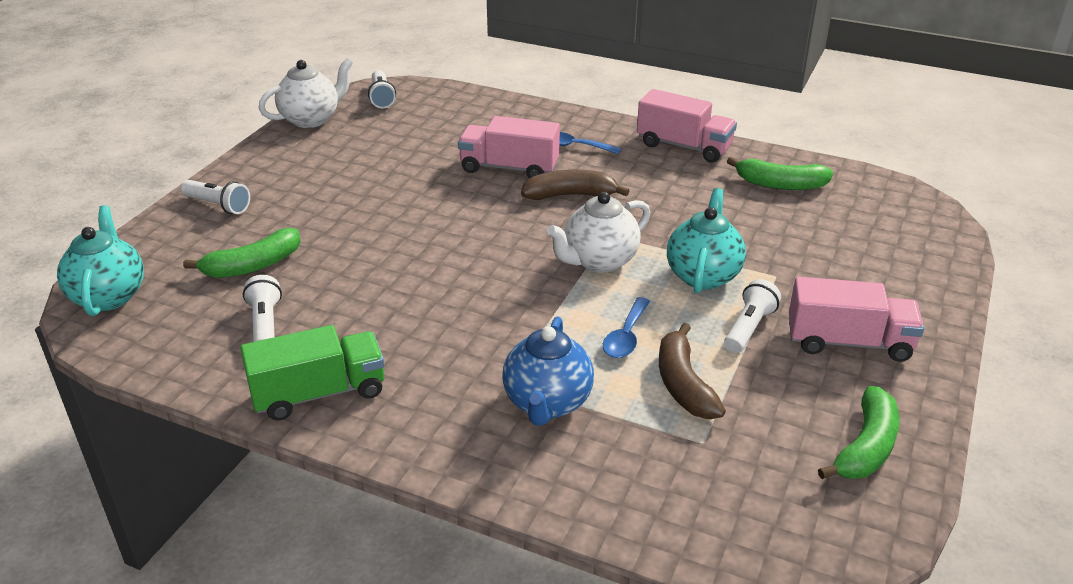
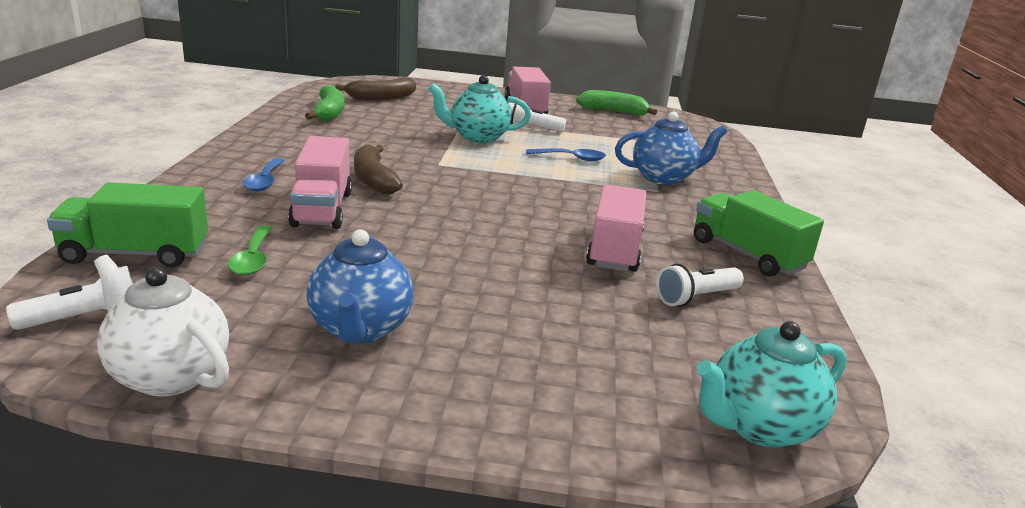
camera: 110 degrees left, 10 degrees down
(218, 206) = (494, 397): white flashlight -> none
(253, 266) = (611, 329): green banana -> none
(319, 171) = (360, 329): none -> blue teapot
(432, 140) = (253, 258): none -> green spoon
(455, 106) = (135, 254): none -> green truck
(599, 261) = (481, 167): white teapot -> none
(683, 384) = (605, 144): brown banana -> brown banana (381, 97)
(684, 146) = (261, 139): pink truck -> pink truck (614, 250)

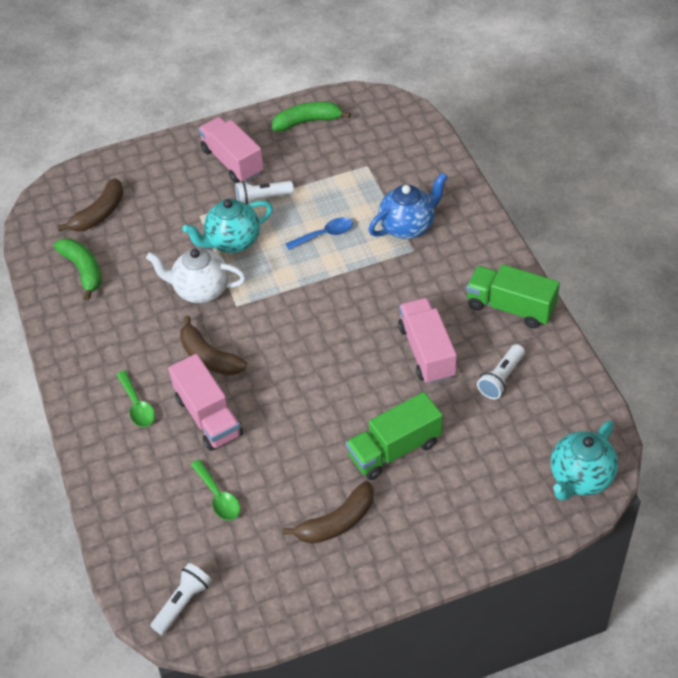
camera: 20 degrees left, 25 degrees up
(135, 254) = (144, 535): green truck -> green truck (394, 449)
(168, 375) = (272, 614): white teapot -> white teapot (201, 290)
(265, 181) = (137, 405): blue spoon -> green spoon
(360, 329) = (337, 522): blue teapot -> brown banana

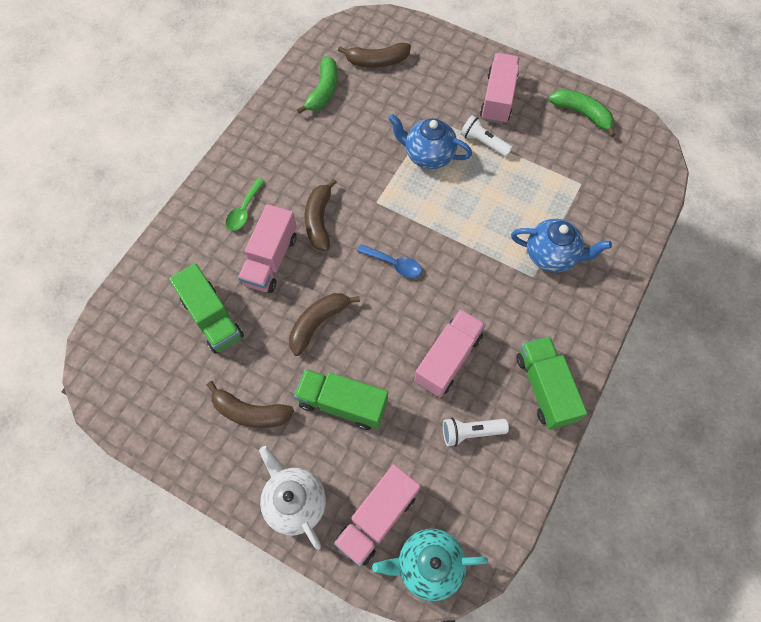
camera: 45 degrees right, 15 degrees up
(183, 603) = (114, 363): white flashlight -> none
(201, 290) = (370, 170): white teapot -> white teapot (295, 502)
(218, 496) = (212, 318): green spoon -> green truck
(233, 242) = (428, 156): turquoise teapot -> blue teapot
(305, 420) = (318, 323): none -> brown banana
(324, 235) = (490, 207): blue spoon -> blue spoon (394, 264)
(513, 488) = (377, 518): none -> pink truck

